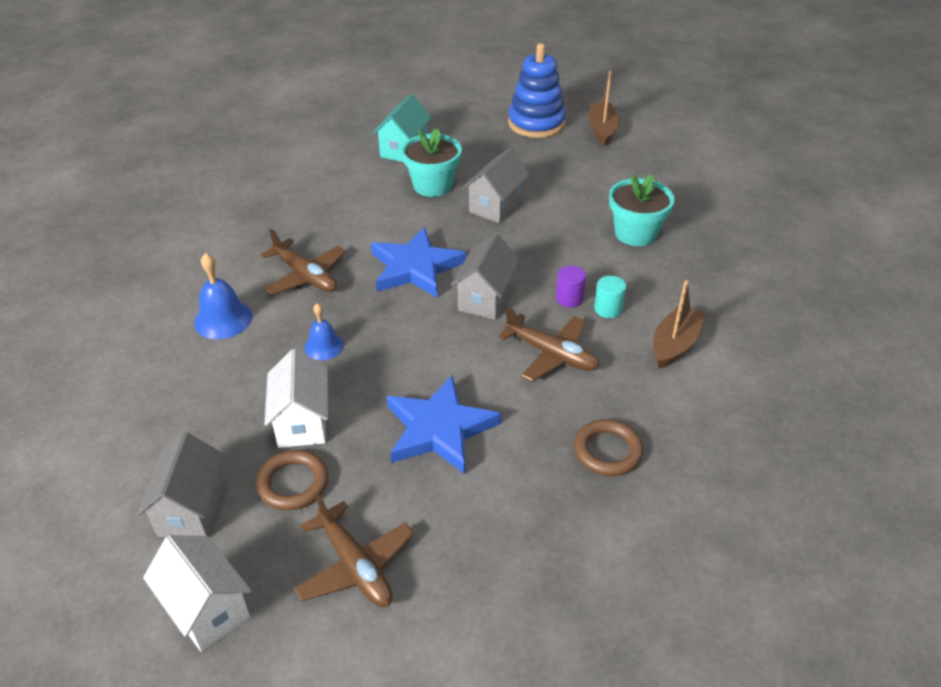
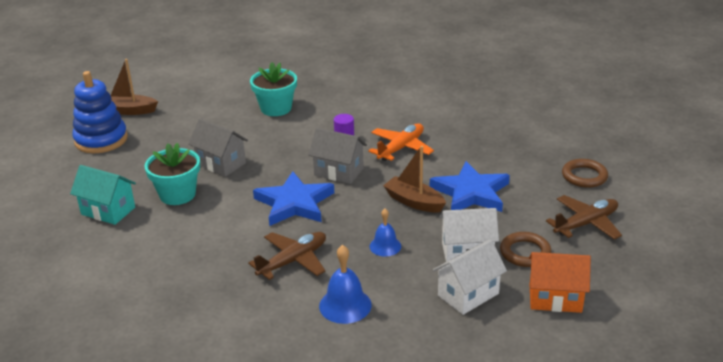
camera: 85 degrees left, 10 degrees down
(191, 509) = (555, 298): grey house -> orange house
(207, 608) = (632, 282): white house -> white house (468, 294)
(551, 354) = (401, 148): brown plane -> orange plane
(607, 451) = (485, 134): brown ring -> brown ring (584, 176)
(608, 309) = (357, 125): turquoise cylinder -> none
(675, 344) = (394, 105): brown boat -> brown boat (414, 202)

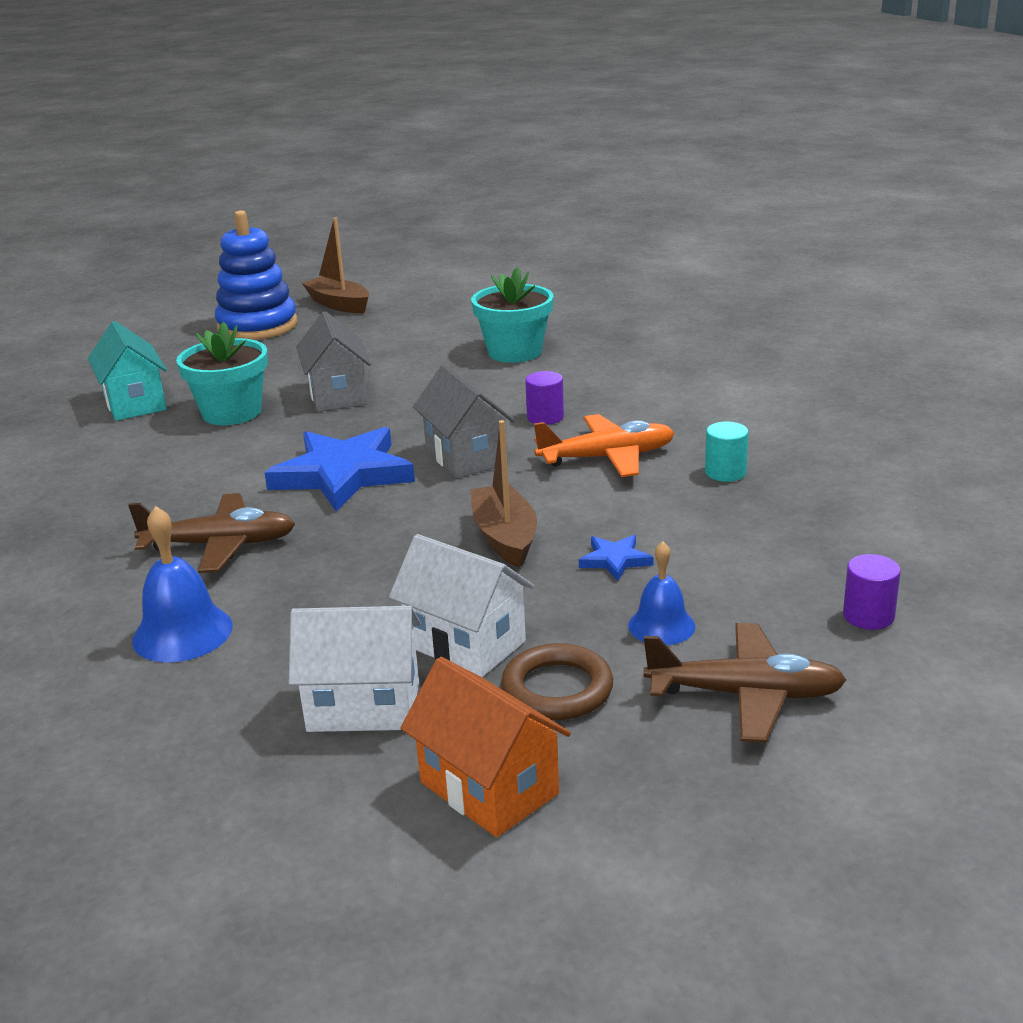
camera: 40 degrees right, 5 degrees down
(385, 246) = (364, 580): blue bell -> blue bell (661, 626)
(457, 137) = (725, 472): none -> turquoise cylinder
(471, 193) = (615, 560): blue star -> blue star, size x0.44
(584, 176) = (868, 616): brown ring -> purple cylinder

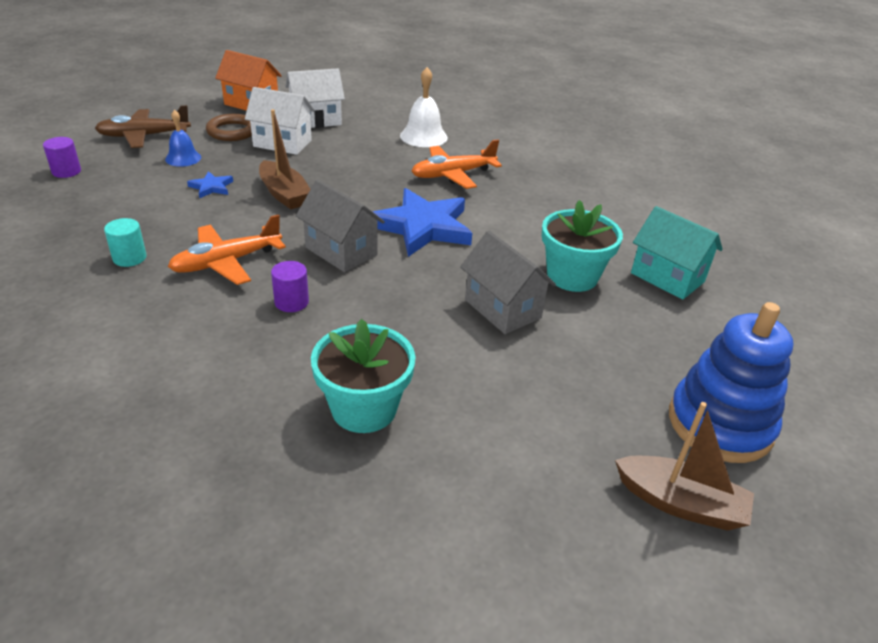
camera: 155 degrees right, 10 degrees up
(182, 633) = (423, 136): blue bell -> white bell
(220, 545) = (453, 175): brown plane -> orange plane

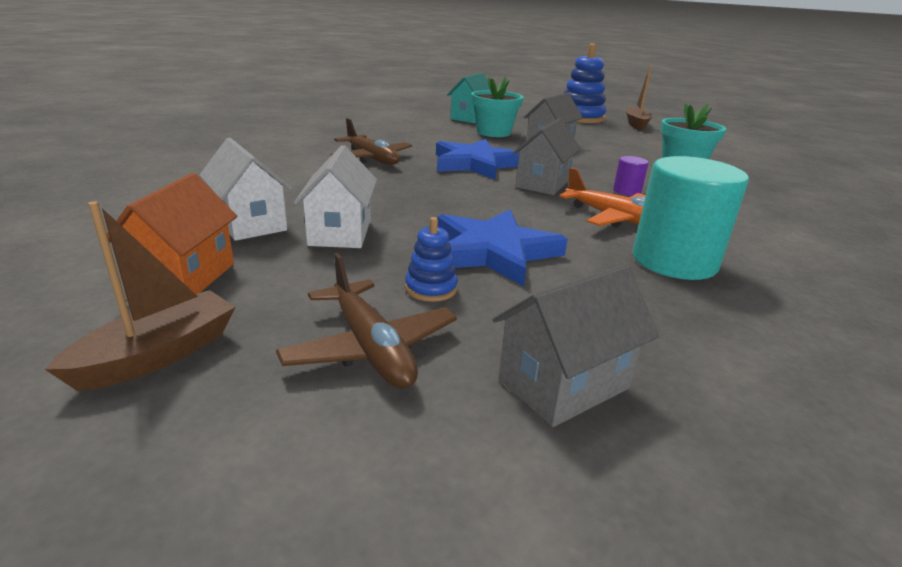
camera: 105 degrees left, 10 degrees down
(66, 171) = (563, 384): purple cylinder -> grey house
(129, 258) = (674, 261): turquoise cylinder -> turquoise cylinder, size x2.22
(183, 158) = (431, 288): blue bell -> blue stacking toy
(211, 187) = (493, 252): blue star -> blue star, size x2.27
(232, 131) = (314, 272): brown ring -> none
(284, 194) = (471, 214): brown boat -> brown boat (158, 355)
(423, 136) = (286, 171): white bell -> none
(453, 175) = (372, 159): orange plane -> brown plane

